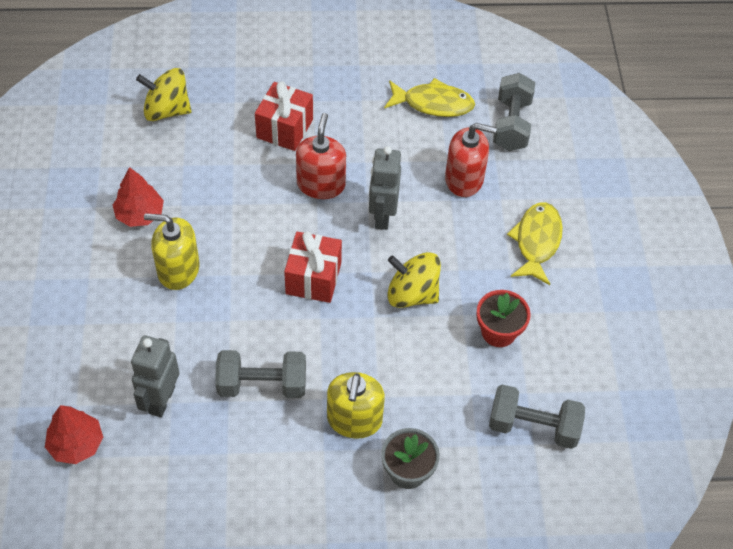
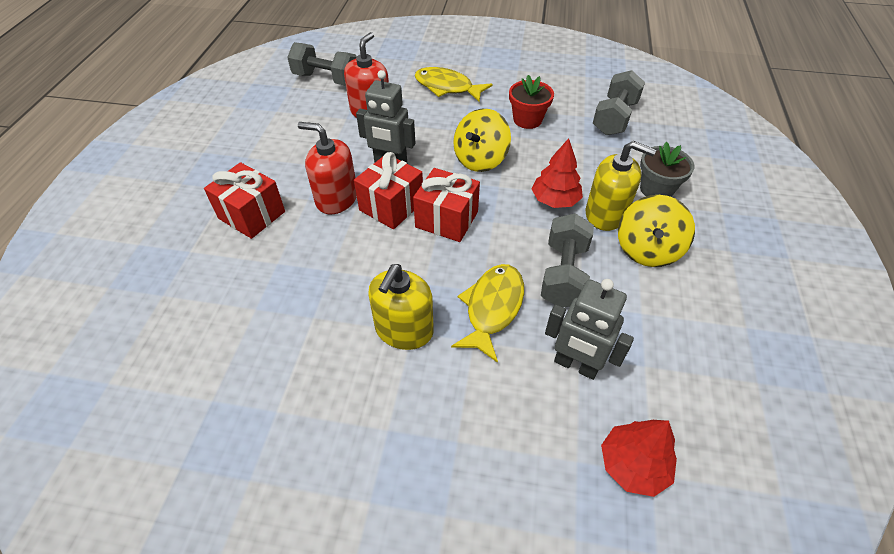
camera: 75 degrees left, 5 degrees down
(140, 214) = (309, 361): red tree -> red tree (555, 200)
(167, 110) = (162, 315): yellow spinning top -> yellow spinning top (647, 249)
(321, 230) = (391, 206): none -> red gift
(433, 104) = (279, 115): yellow fish -> yellow fish (492, 308)

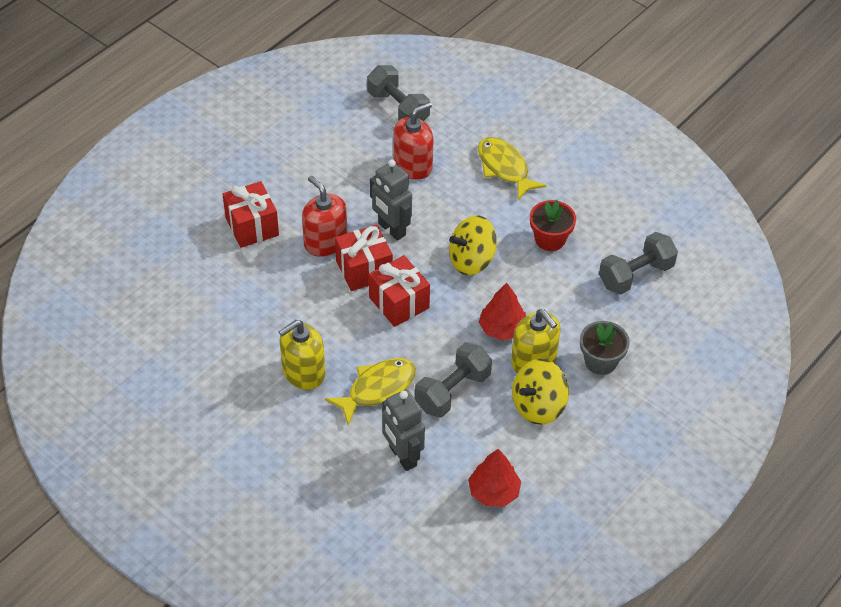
camera: 30 degrees right, 0 degrees up
(633, 465) = (384, 530): red tree -> red tree (493, 492)

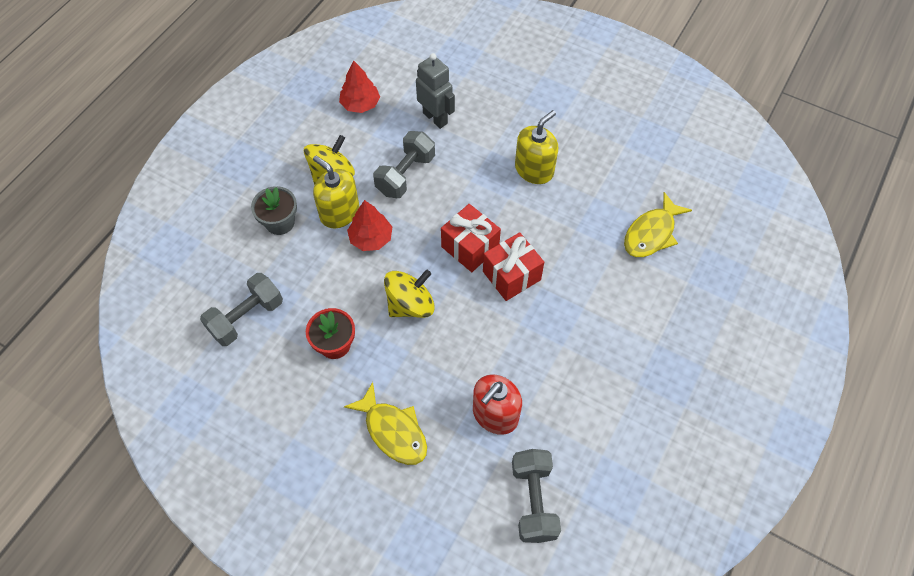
camera: 170 degrees right, 10 degrees up
(252, 226) = (635, 304): red gift -> none
(325, 242) = (557, 299): red soap dispenser -> none
(377, 389) = (468, 166): yellow fish -> yellow fish (651, 233)
(391, 229) = (497, 326): grey robot -> none
(398, 108) = (533, 501): grey dumbbell -> grey dumbbell turned 45 degrees clockwise

